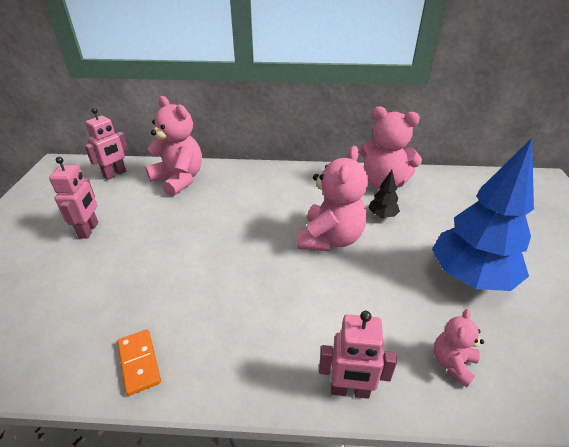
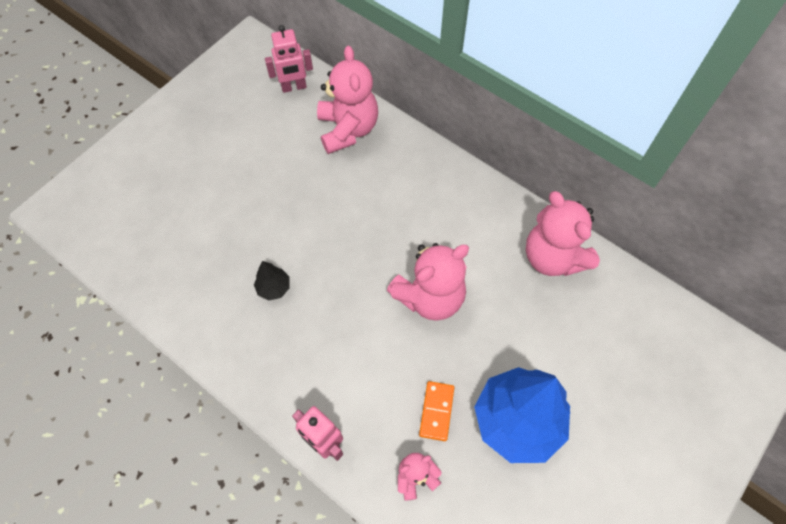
camera: 35 degrees right, 25 degrees up
(89, 230) = (235, 157): pink robot -> none
(139, 362) = (204, 321): orange domino -> orange domino (436, 411)
(382, 215) = (507, 300): black tree -> black tree (274, 288)

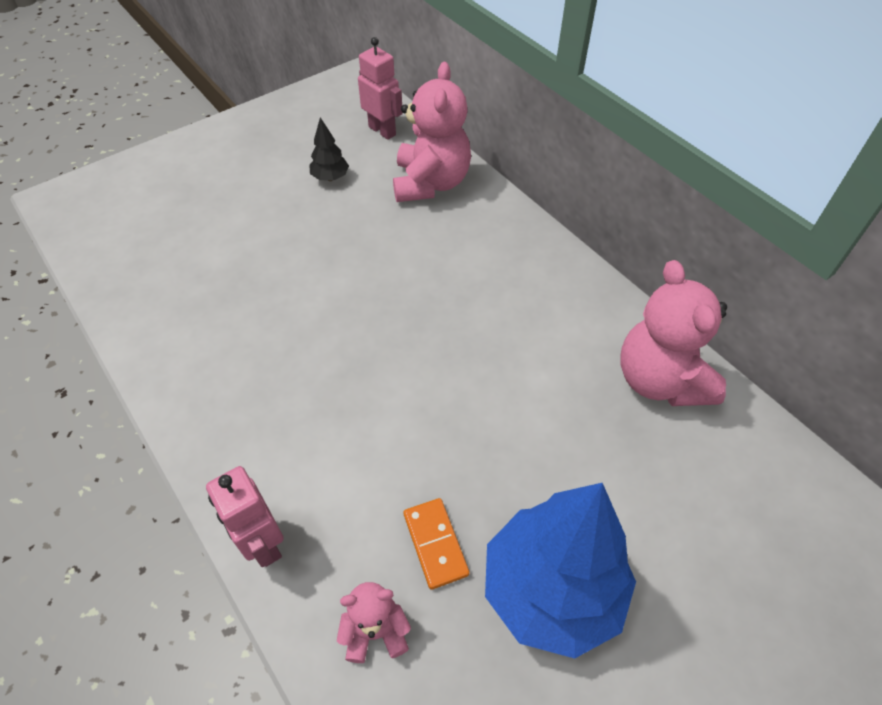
camera: 15 degrees right, 10 degrees down
(274, 288) = (274, 335): black tree -> black tree (330, 178)
(294, 87) = (382, 131): pink robot -> pink robot turned 135 degrees counterclockwise
(430, 297) = (473, 391): pink teddy bear -> none
(436, 411) = (435, 544): orange domino -> orange domino turned 45 degrees counterclockwise

